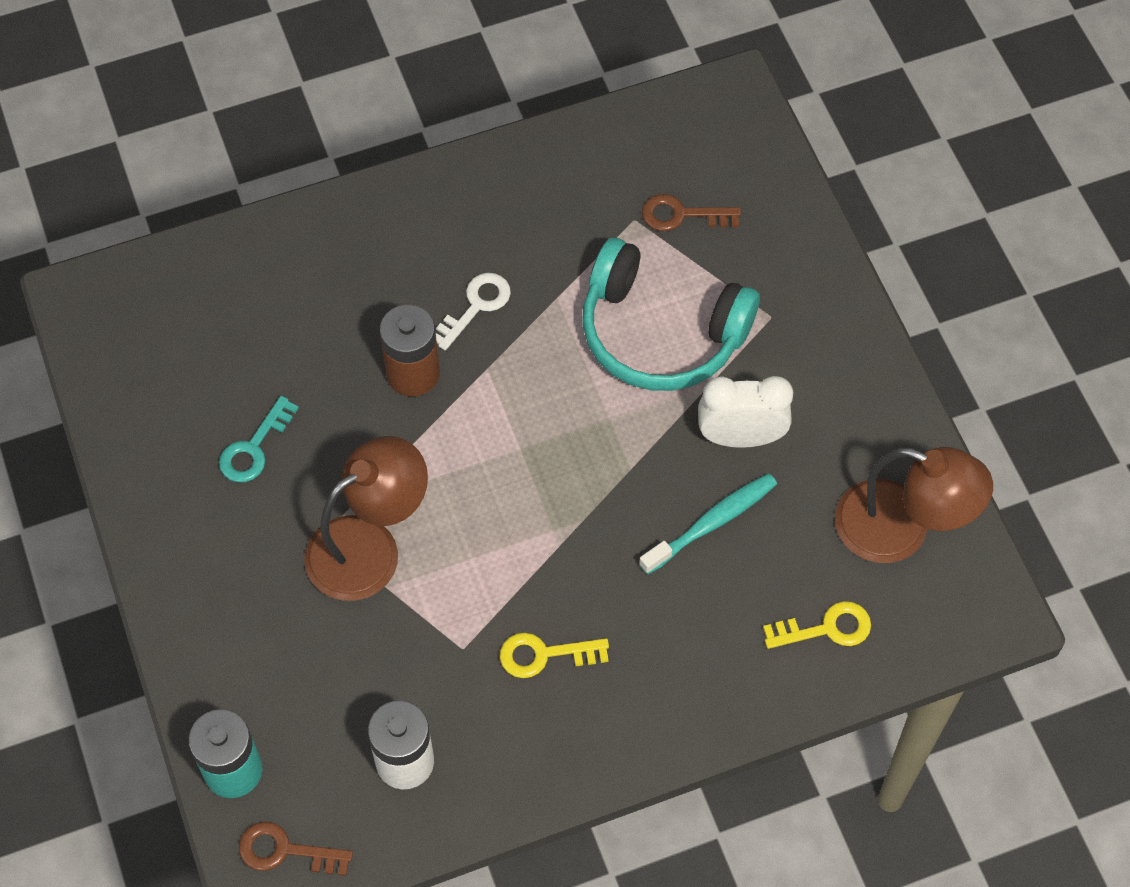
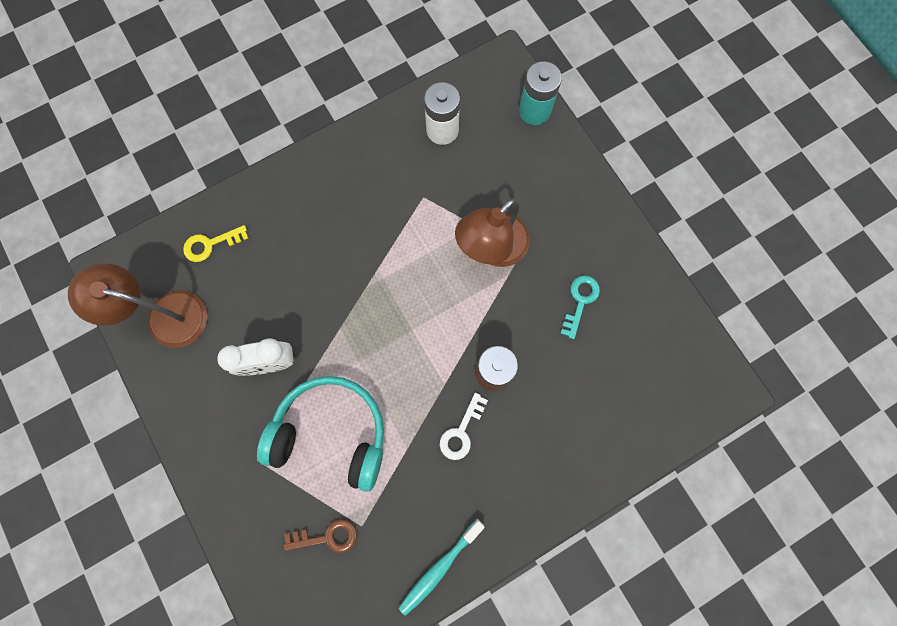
camera: 170 degrees right, 15 degrees up
(285, 851) = (495, 76): brown key -> none
(544, 655) = (375, 201): yellow key -> none
(712, 523) = (285, 300): turquoise toothbrush -> turquoise toothbrush (439, 567)

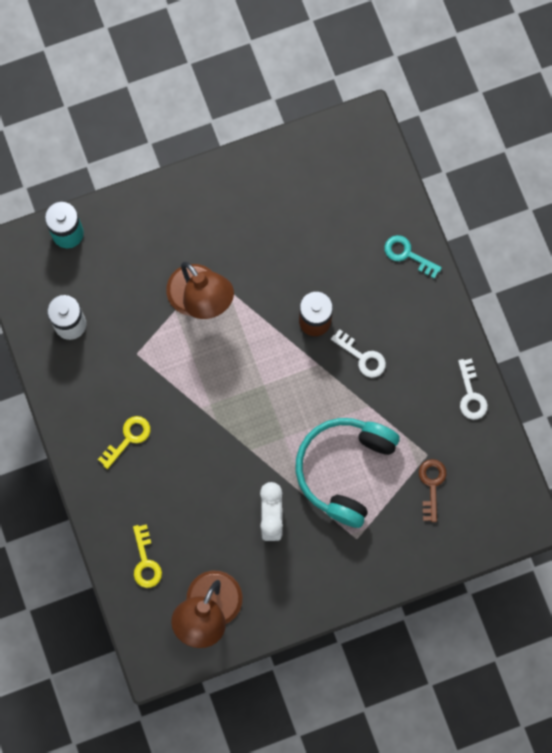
camera: 80 degrees left, 0 degrees up
(335, 205) = (128, 438): none -> yellow key
(439, 567) = (471, 394): turquoise toothbrush -> white key
(580, 301) = (264, 231): turquoise key -> turquoise key (407, 254)

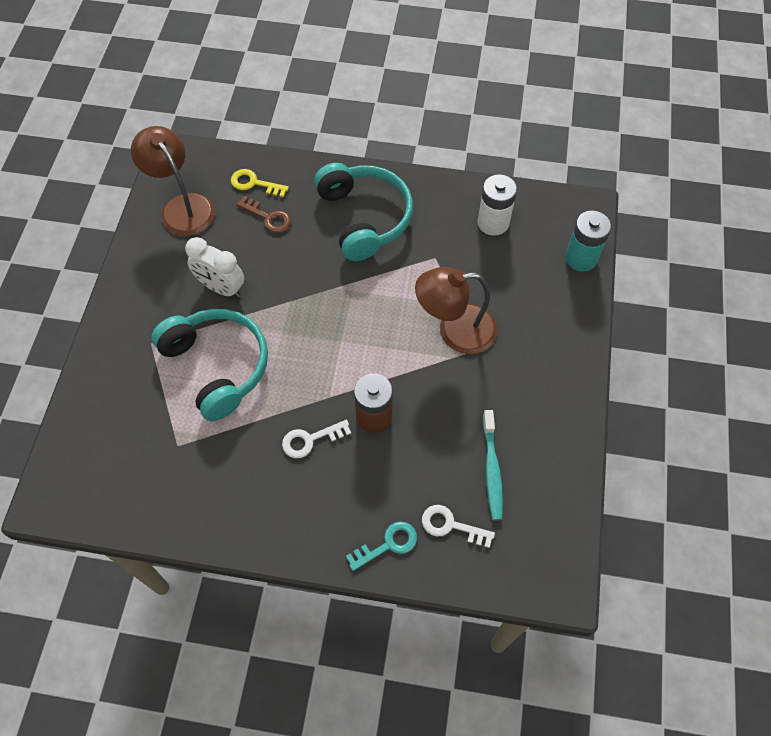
camera: 120 degrees right, 15 degrees down
(128, 438) = (364, 218): yellow key -> turquoise headphones
(306, 211) = (492, 469): none -> turquoise toothbrush
(431, 485) = (148, 433): brown key -> brown key (268, 217)
(471, 394) = (204, 521): white key -> white key (451, 525)

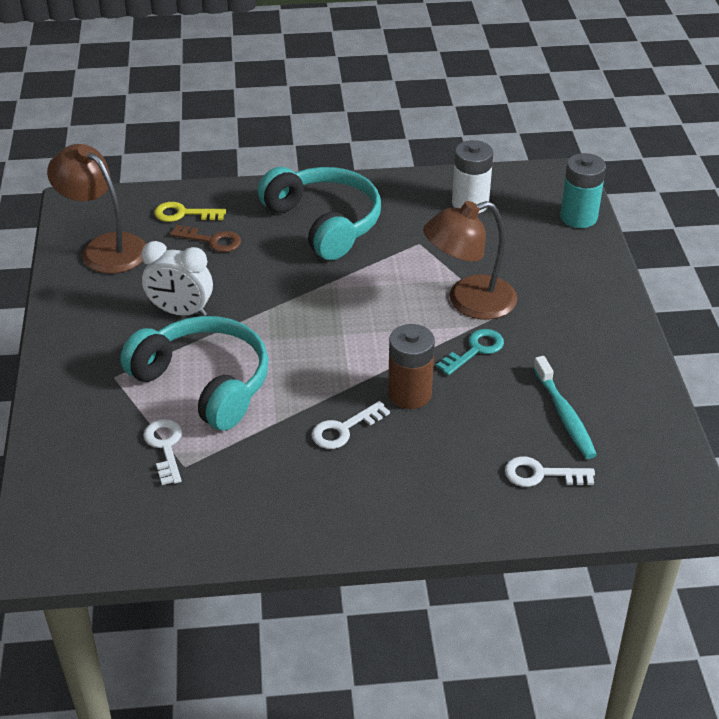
camera: 15 degrees left, 20 degrees down
(169, 423) = (165, 447): none -> white key
(388, 544) = (476, 507): turquoise key -> turquoise key (475, 350)

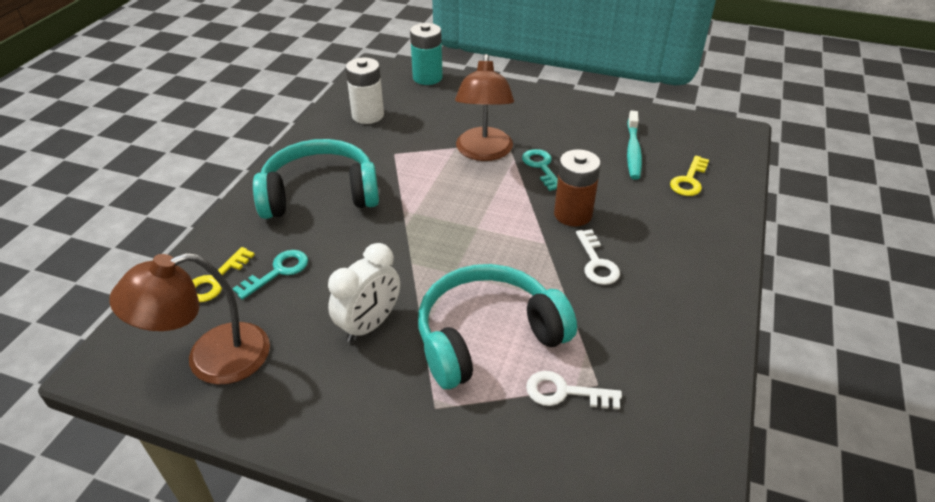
camera: 65 degrees left, 0 degrees up
(212, 240) = (278, 271): brown key -> turquoise key
(541, 474) = (689, 180): white key -> yellow key
(564, 415) = (633, 151): turquoise toothbrush -> turquoise toothbrush turned 90 degrees clockwise

